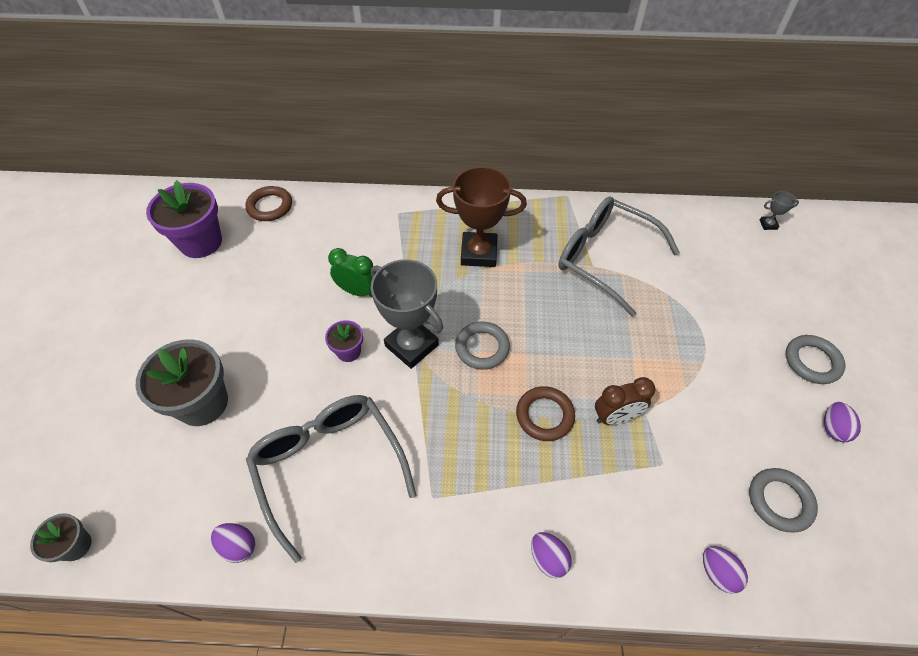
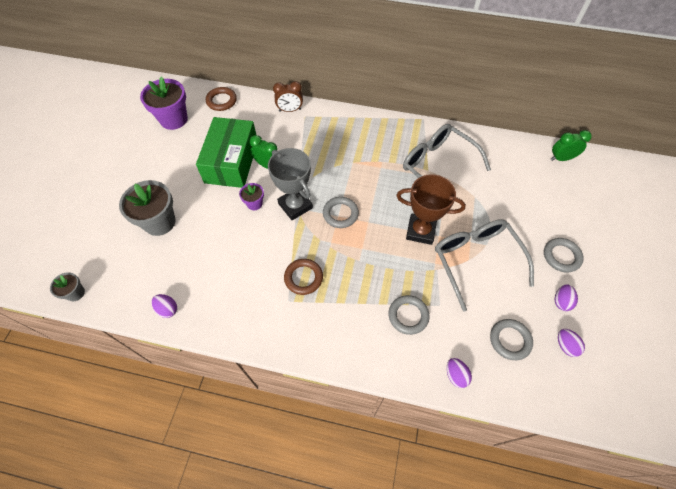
camera: 10 degrees right, 5 degrees up
(301, 293) = (231, 162): none -> green box
(328, 465) = (229, 271): grey glasses -> grey glasses (476, 260)
(479, 253) = (353, 151): brown trophy -> brown trophy (420, 231)
(544, 415) = (370, 263): brown ring -> brown ring (303, 278)
(548, 558) = (351, 348): purple egg -> purple egg (565, 345)
(615, 417) = (416, 271): brown clock -> brown clock (290, 110)
(621, 489) = (408, 316): none -> grey ring
(768, 224) = (561, 158): grey trophy -> green clock

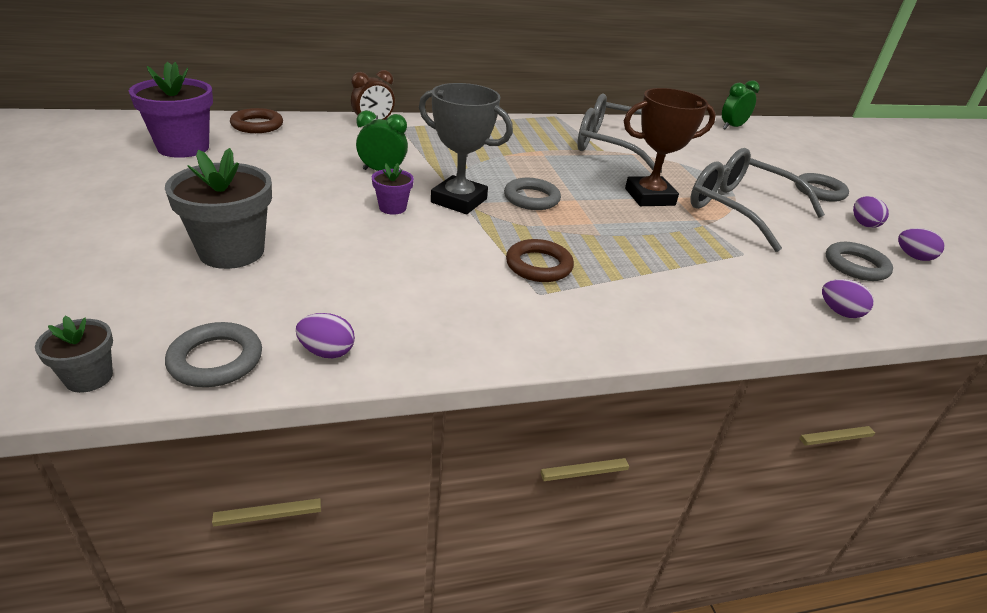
camera: 30 degrees left, 25 degrees down
(231, 162) = (319, 175): green box -> none
(408, 316) = (719, 271): grey ring -> grey ring (216, 360)

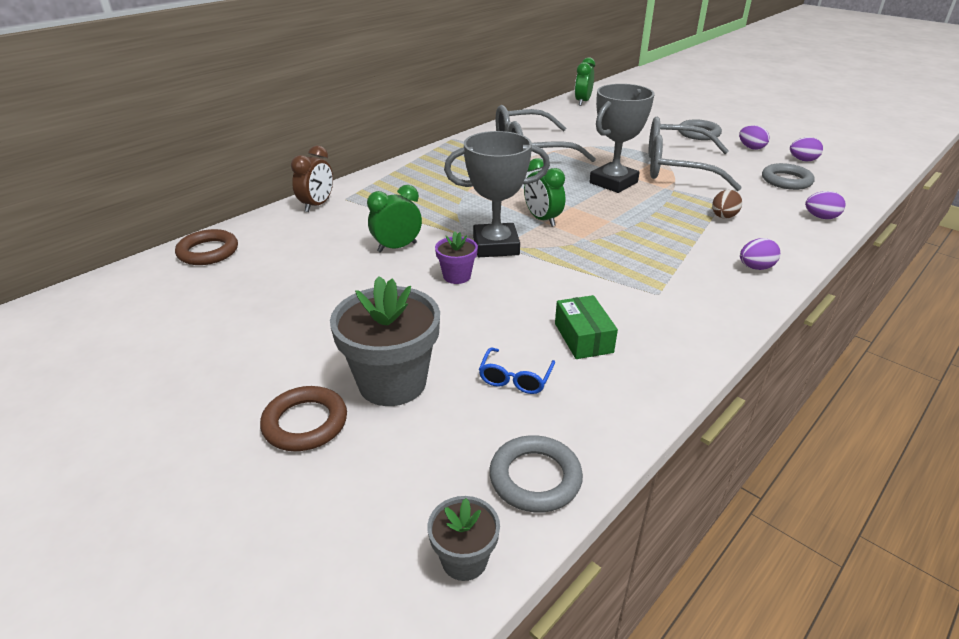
camera: 30 degrees left, 0 degrees up
(183, 147) = (170, 307): purple flower pot -> none
(315, 292) = (515, 379): none -> blue glasses
(327, 352) = (599, 420): purple egg -> purple egg (755, 268)
(416, 292) = (583, 338): none -> green box
(531, 198) = (542, 219): grey ring -> green clock
(539, 265) = (626, 272): brown ring -> brown ring (305, 423)
(649, 197) = (613, 182): brown trophy -> grey trophy
(718, 266) = (723, 217): none -> brown egg

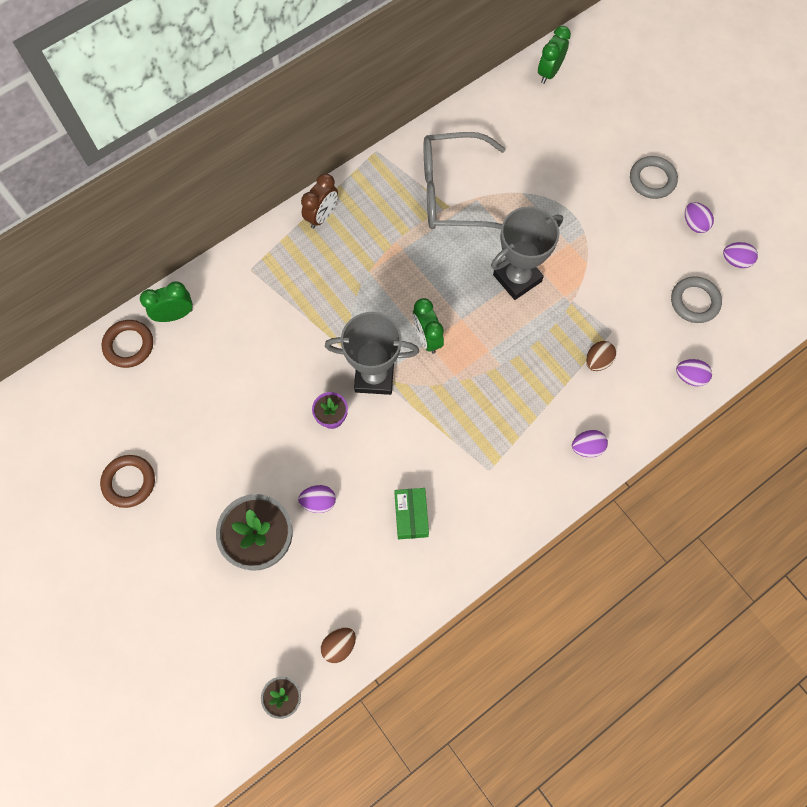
camera: 10 degrees right, 35 degrees up
(305, 423) = (202, 571): brown ring -> brown ring (129, 482)
(317, 205) = (224, 278): brown clock -> brown clock (322, 216)
(397, 247) = (288, 364): green clock -> green clock (175, 315)
(459, 339) = (318, 502): none -> purple egg
(515, 379) = (349, 552): blue glasses -> none
(535, 478) = (339, 645): grey ring -> brown egg
(676, 168) = (593, 257): grey glasses -> none

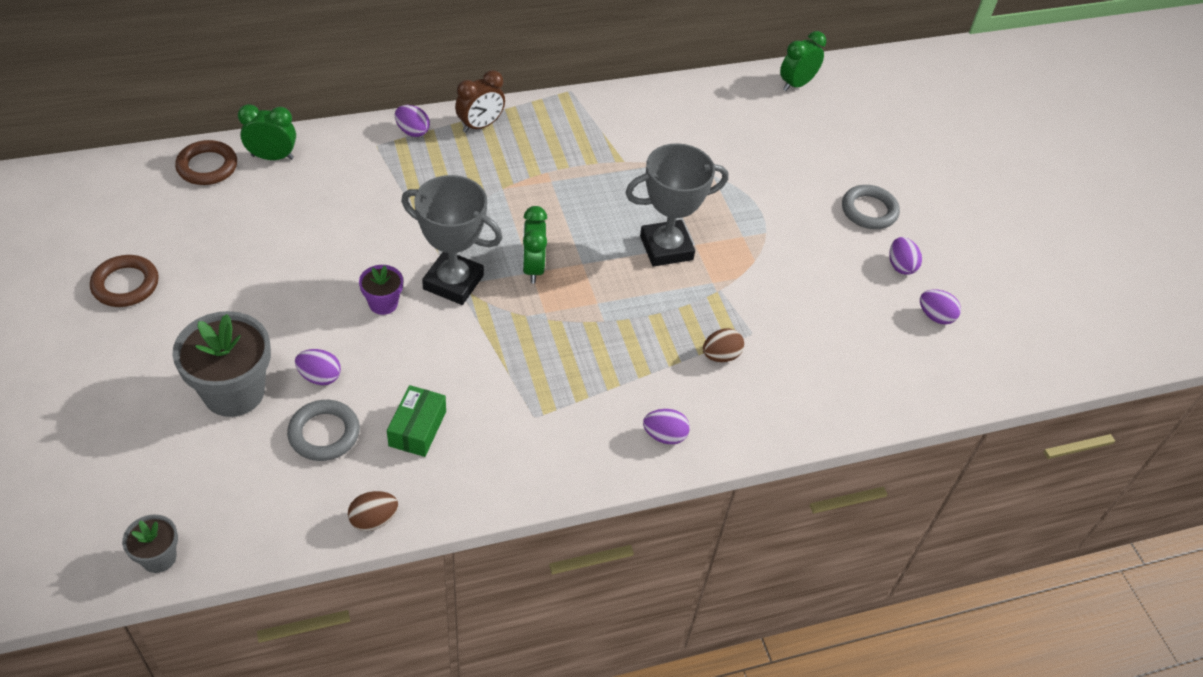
camera: 15 degrees right, 20 degrees down
(339, 645) = (255, 528): brown egg -> brown egg (374, 520)
(453, 193) = (634, 151): grey glasses -> none
(690, 377) = (826, 409): purple egg -> purple egg (412, 131)
(694, 301) = (866, 338): grey ring -> grey ring (324, 433)

